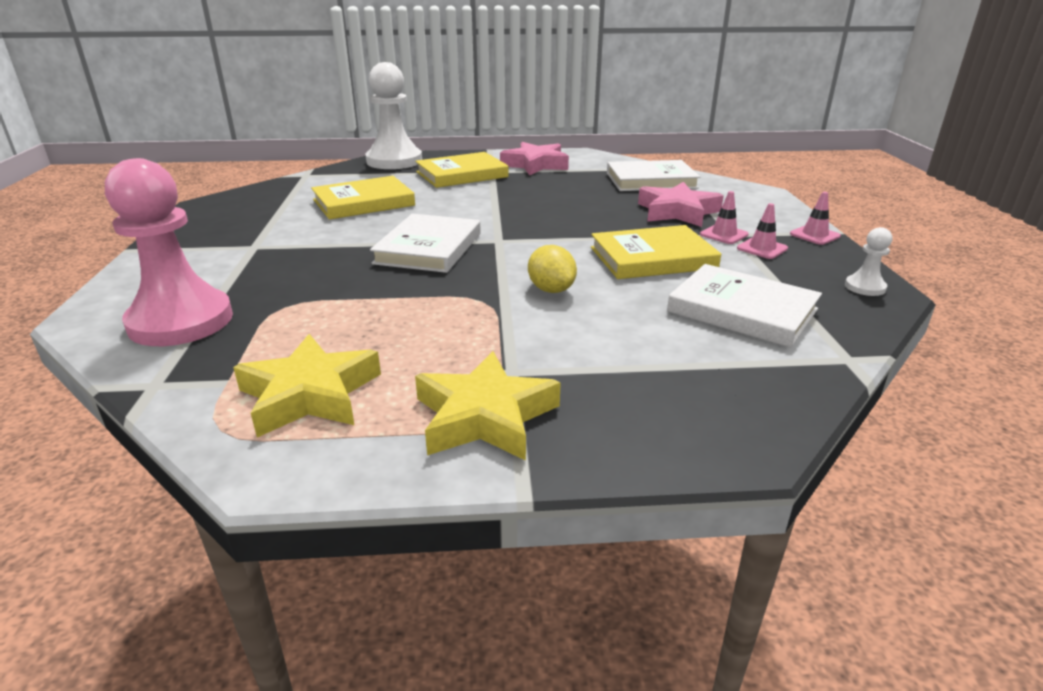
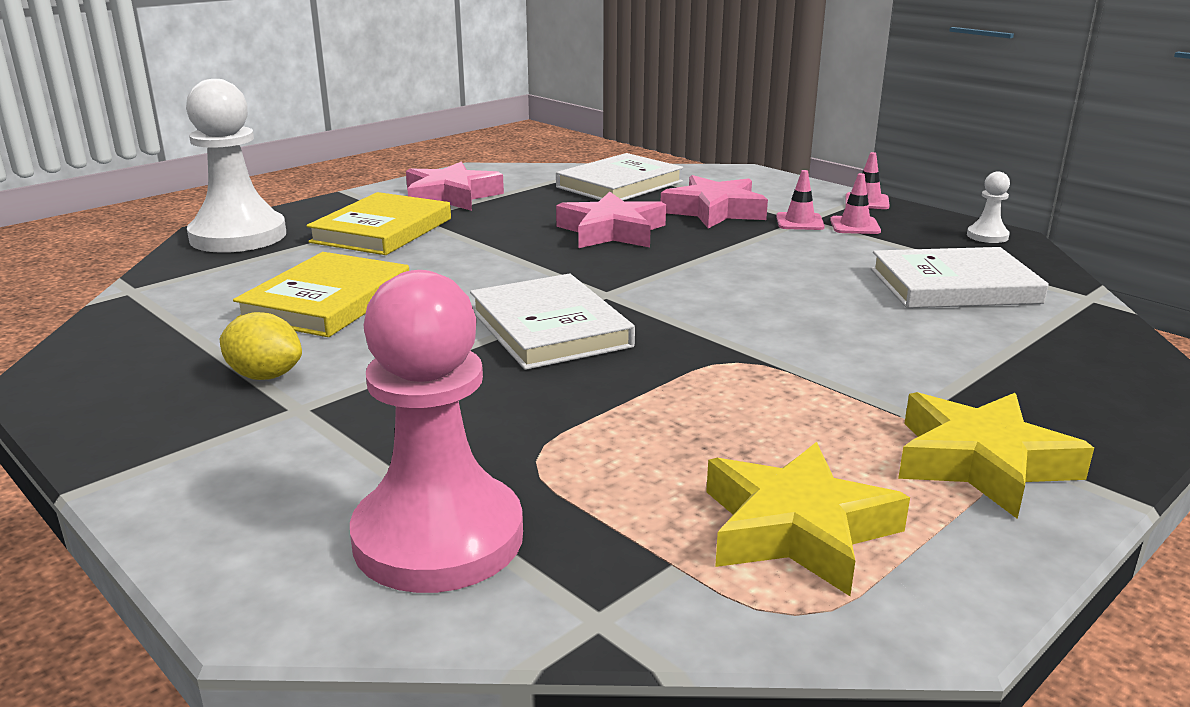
camera: 40 degrees left, 5 degrees down
(551, 290) = (773, 325): yellow lemon -> yellow lemon (265, 376)
(581, 207) = (611, 231): none -> pink star
(652, 258) = (791, 263): yellow book -> none

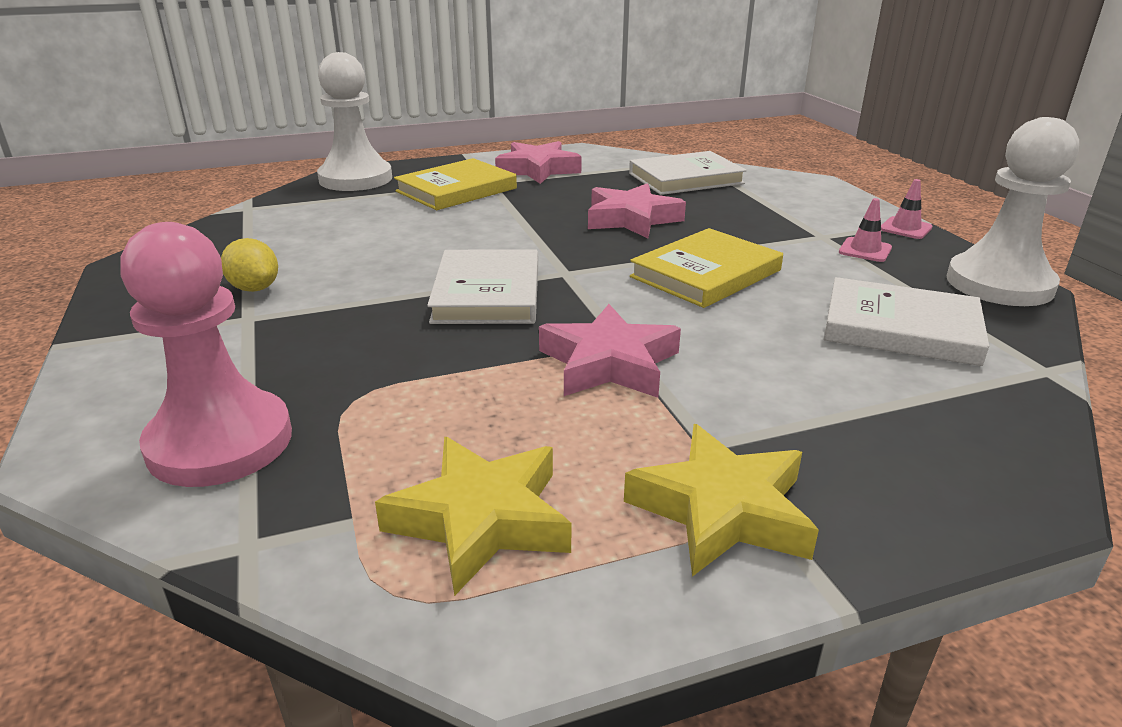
camera: 25 degrees right, 5 degrees up
(327, 301) = (356, 240): yellow book -> yellow book (706, 274)
(714, 211) = (743, 215): pink star -> pink star (609, 363)
(799, 222) = (813, 237): pink traffic cone -> none
(987, 236) = (999, 284): white pawn -> white pawn, size x2.35

